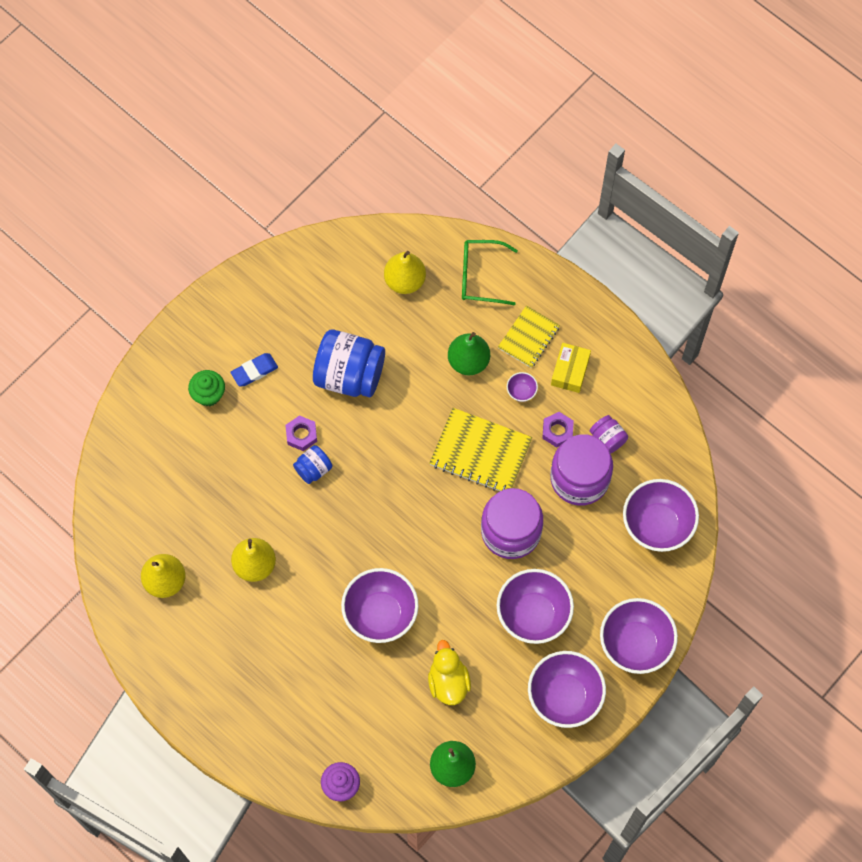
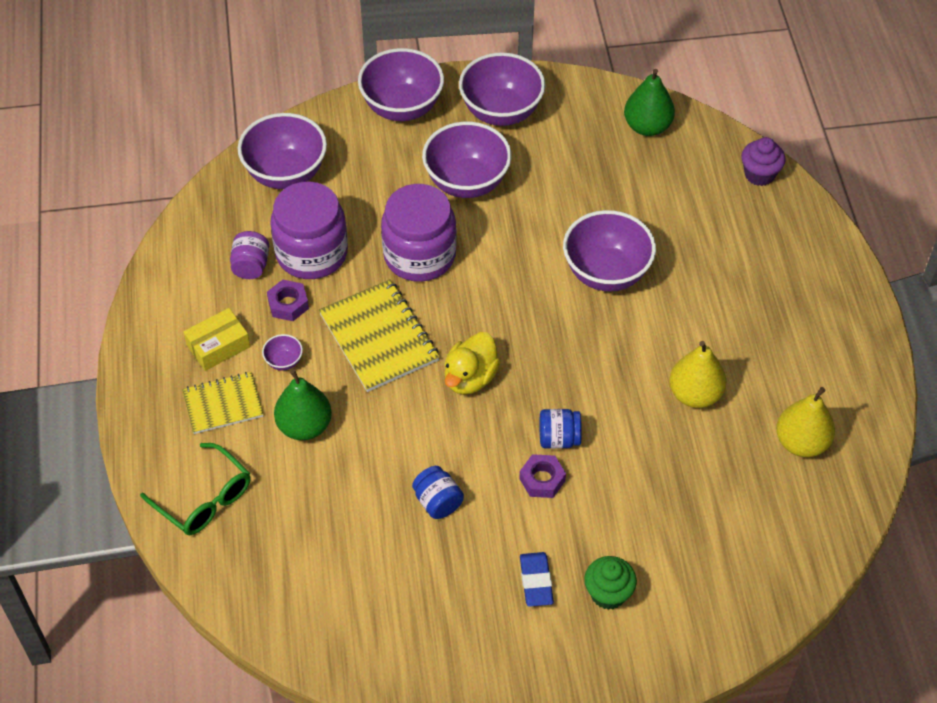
camera: 140 degrees left, 15 degrees down
(254, 371) = (536, 581): blue eraser -> blue eraser turned 75 degrees clockwise
(349, 375) = (438, 502): blue jar -> blue jar, size x0.49
(405, 281) = (286, 555): yellow pear -> none
(448, 682) = (592, 184): yellow duck -> yellow duck (470, 378)

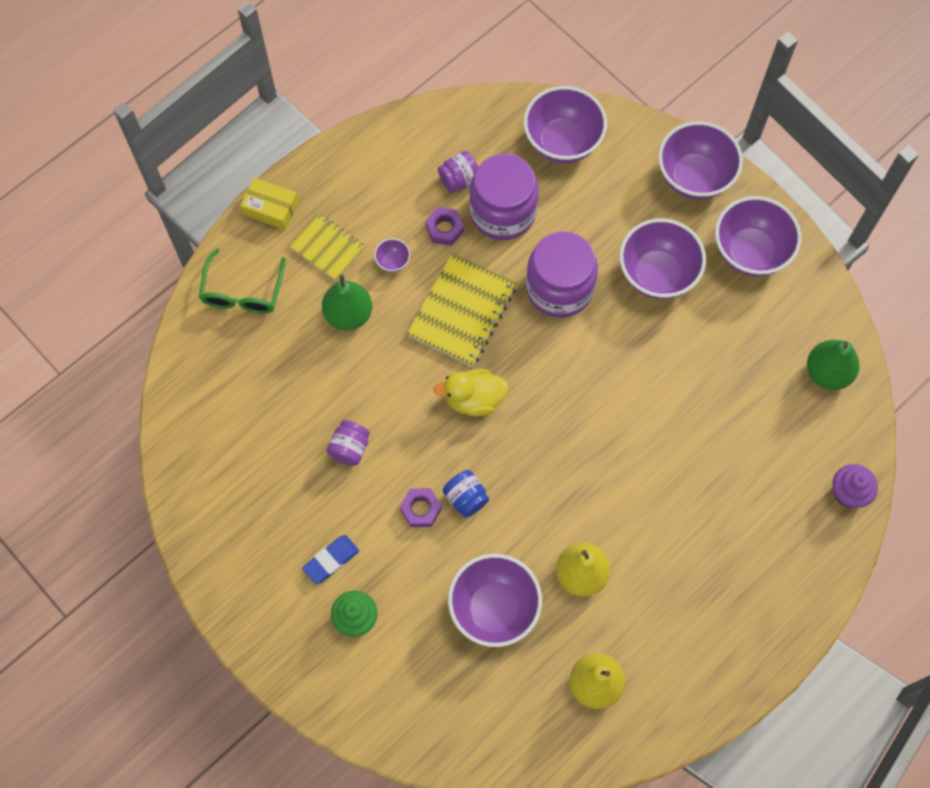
camera: 55 degrees right, 15 degrees up
(218, 346) = (373, 209): yellow box -> yellow box (271, 208)
(438, 502) = (349, 448): blue jar -> purple jar
(606, 273) = (649, 435): purple bowl -> purple bowl (494, 608)

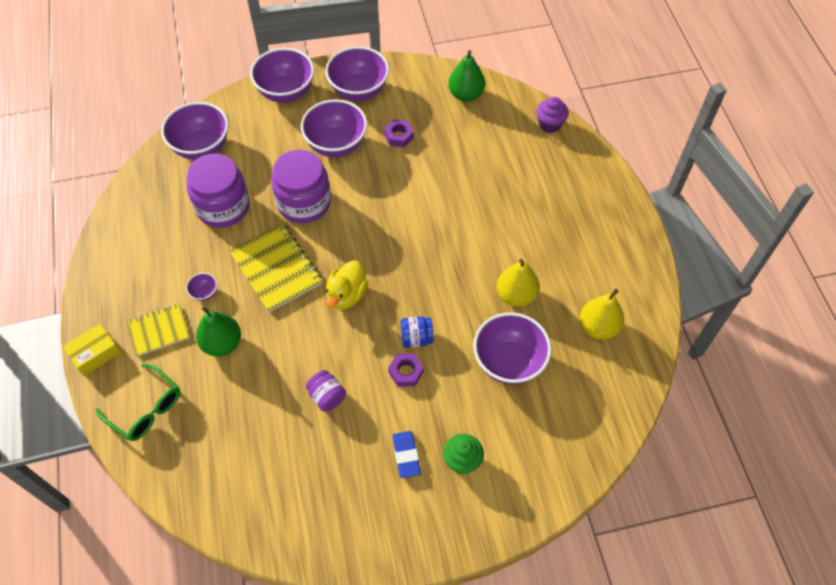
camera: 60 degrees left, 10 degrees down
(444, 229) = (206, 248): purple nut -> purple nut (399, 136)
(459, 180) = (177, 220): purple jar -> none

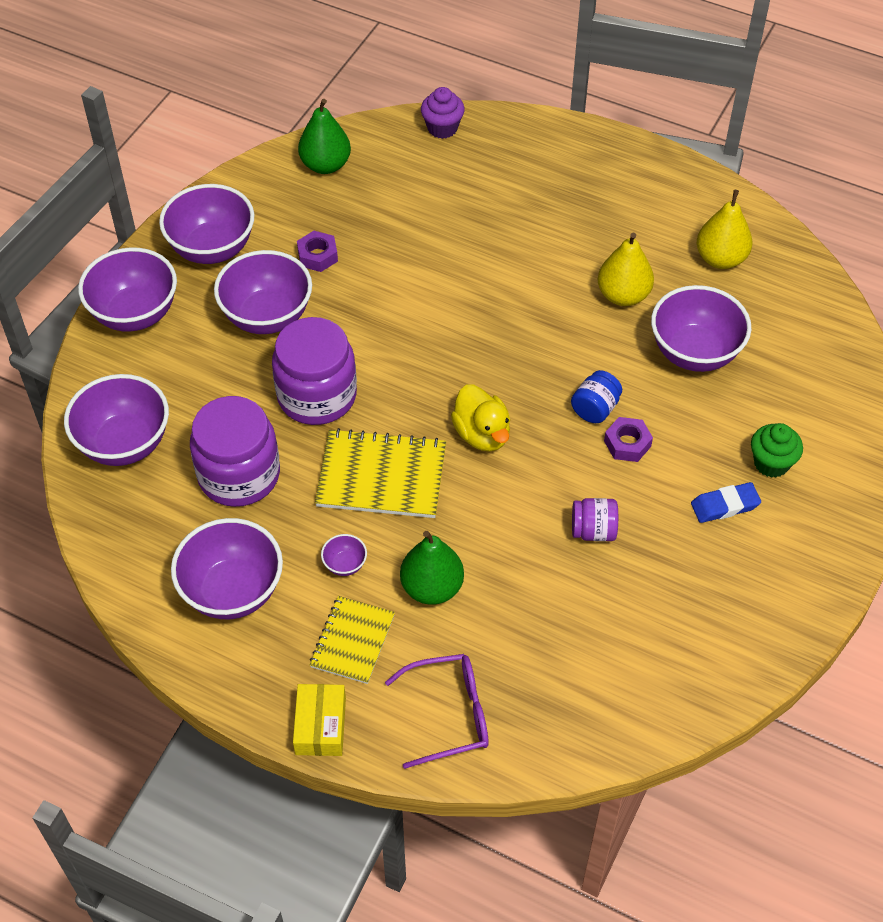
camera: 50 degrees left, 5 degrees down
(146, 409) = (450, 714): green glasses -> purple glasses
(148, 256) = (232, 591): none -> purple bowl
(406, 455) = (725, 505): blue eraser -> blue eraser turned 45 degrees counterclockwise

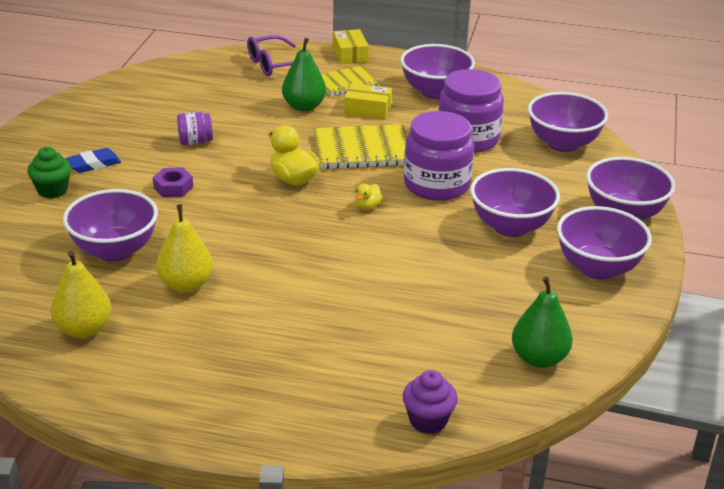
camera: 165 degrees right, 20 degrees down
(317, 256) = (495, 276): purple nut -> none
(345, 564) = (367, 109): purple bowl -> yellow box
(352, 641) = (346, 82): yellow notebook -> yellow notebook turned 60 degrees clockwise
(410, 373) = (367, 206): none -> yellow duck
(595, 408) = (203, 204): blue jar -> none

